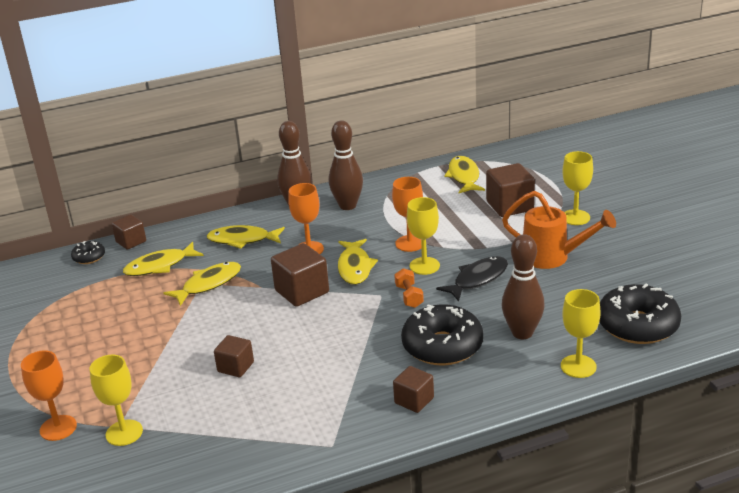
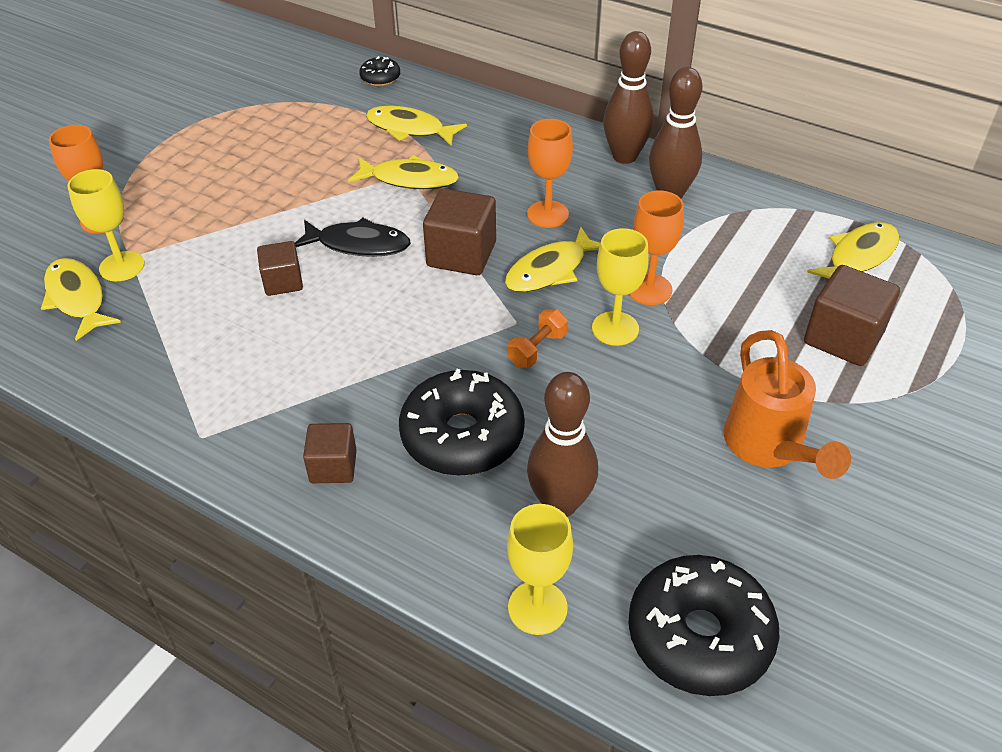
camera: 50 degrees right, 15 degrees up
(131, 242) = (432, 87): brown cube -> none
(242, 240) = (514, 156): yellow fish -> yellow fish (77, 298)
(478, 279) = (637, 395): black fish -> black fish (358, 244)
(575, 217) = (898, 422): yellow goblet -> none

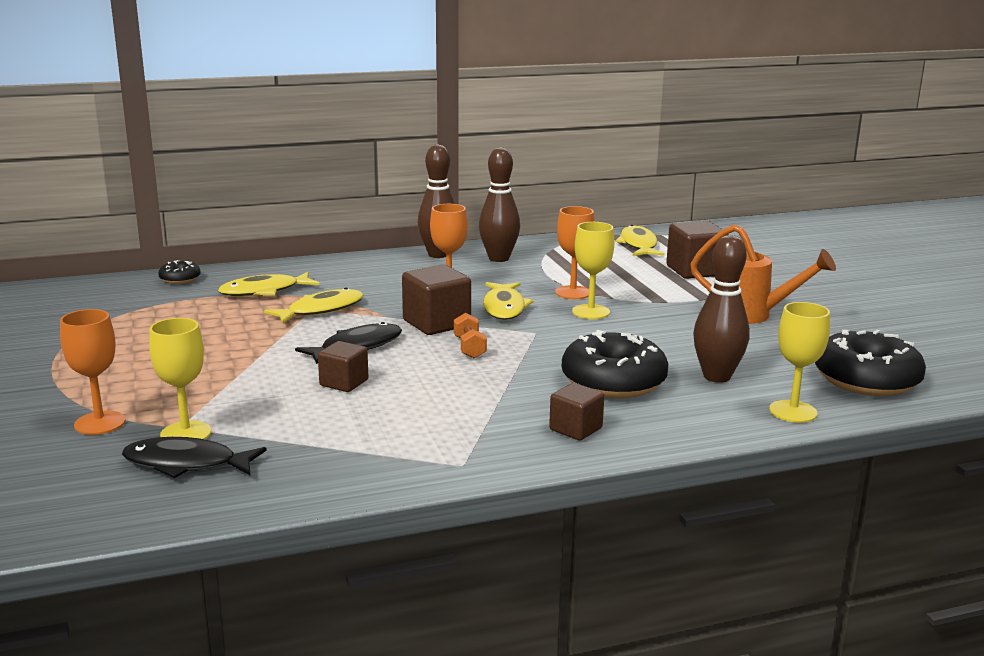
camera: 50 degrees left, 25 degrees down
(77, 298) = (186, 464): yellow fish -> black fish
(537, 349) = (571, 336): orange dumbbell -> orange dumbbell (469, 348)

